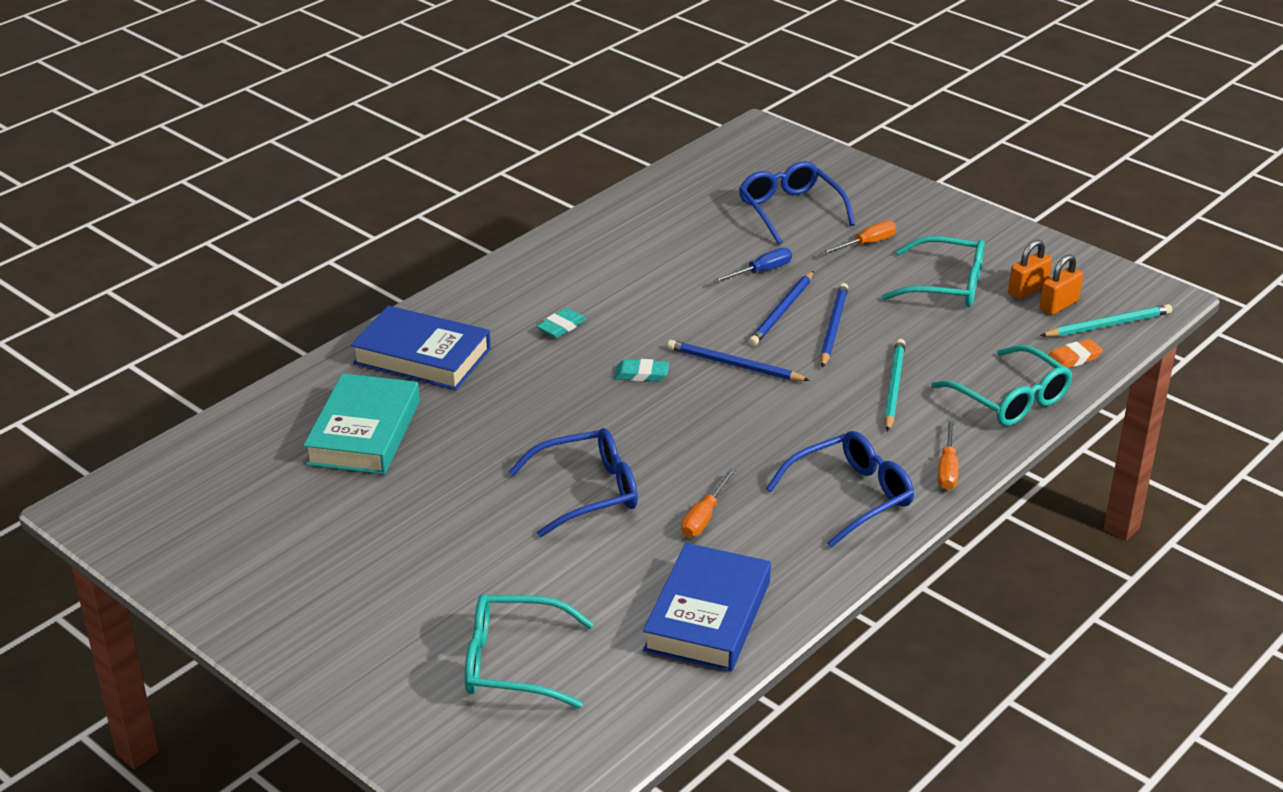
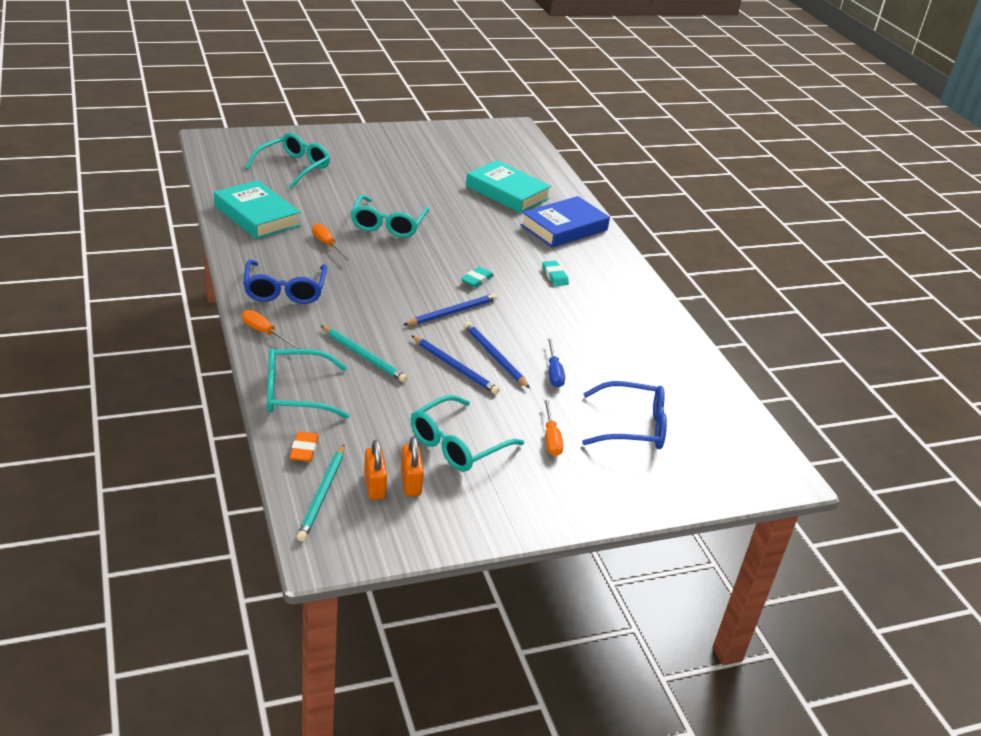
camera: 115 degrees right, 0 degrees up
(587, 492) = (388, 224): blue glasses -> turquoise glasses
(708, 616) = (256, 216): blue book -> turquoise book

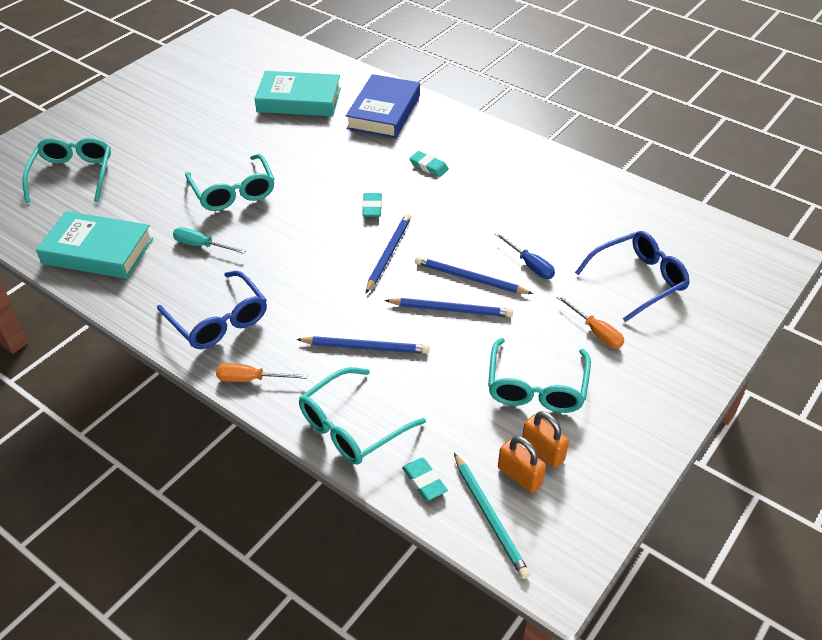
camera: 30 degrees left, 10 degrees up
(304, 449) = (424, 481): orange eraser -> turquoise eraser
(327, 244) = (201, 245): orange screwdriver -> turquoise screwdriver
(363, 356) = (365, 347): turquoise pencil -> blue pencil

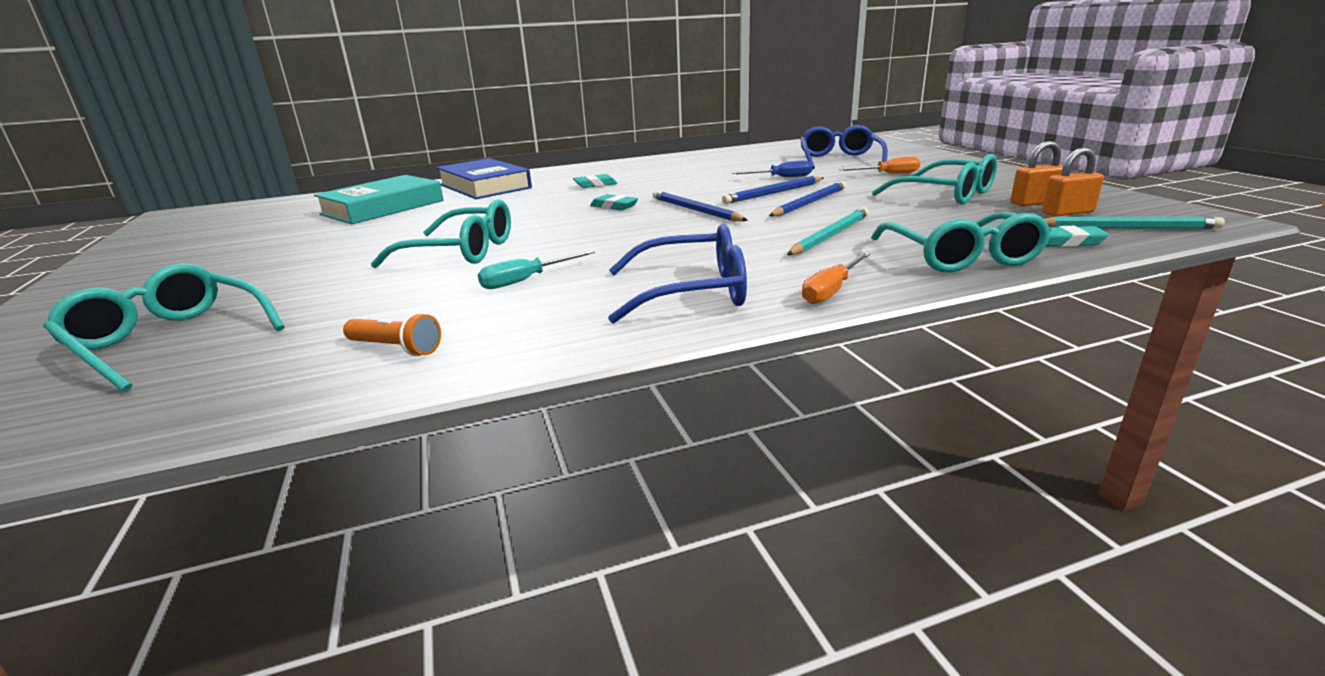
camera: 55 degrees left, 20 degrees down
(97, 251) = (396, 348): turquoise book -> orange flashlight
(365, 347) = (830, 235): blue pencil -> turquoise pencil

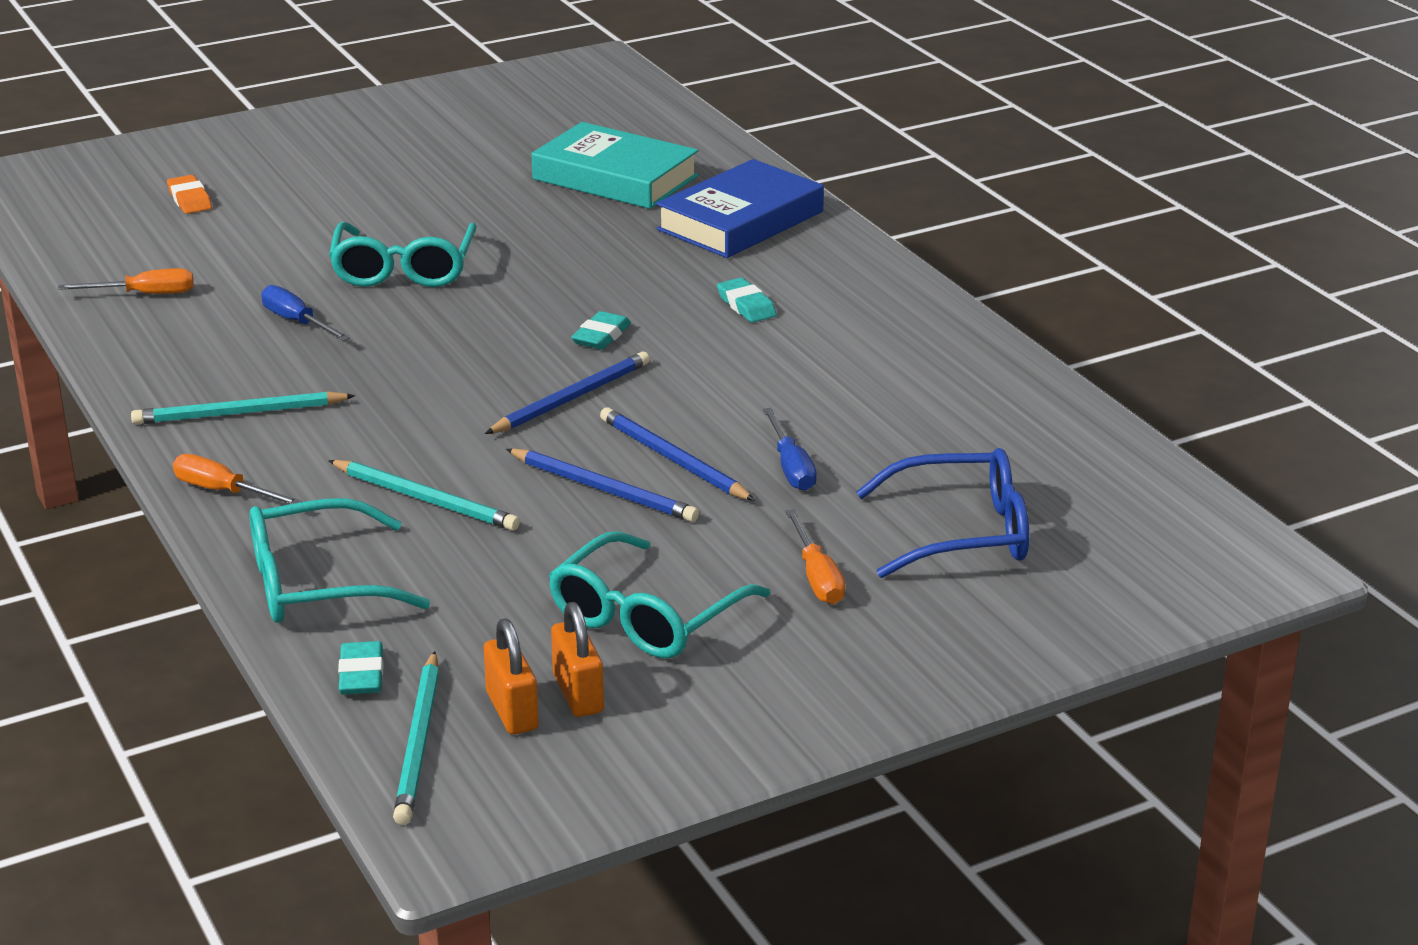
camera: 80 degrees right, 5 degrees up
(170, 340) = (189, 199): turquoise glasses -> orange eraser
(396, 348) = (145, 294): orange flashlight -> orange screwdriver
(526, 280) = (297, 322): turquoise screwdriver -> blue screwdriver
(691, 292) = (240, 413): blue glasses -> turquoise pencil

